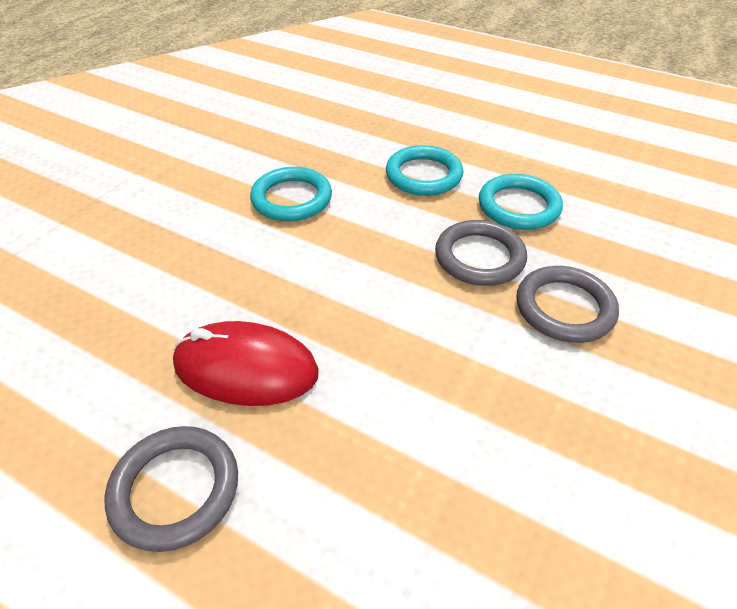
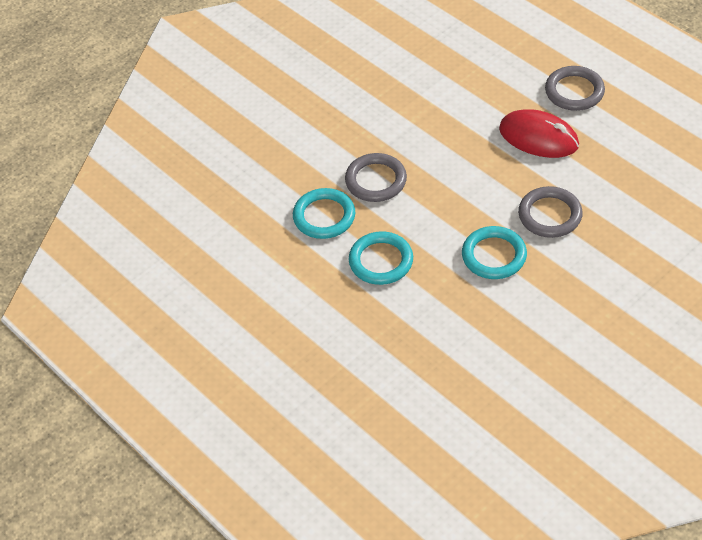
camera: 160 degrees left, 5 degrees up
(564, 308) = (344, 139): grey ring -> grey ring (550, 215)

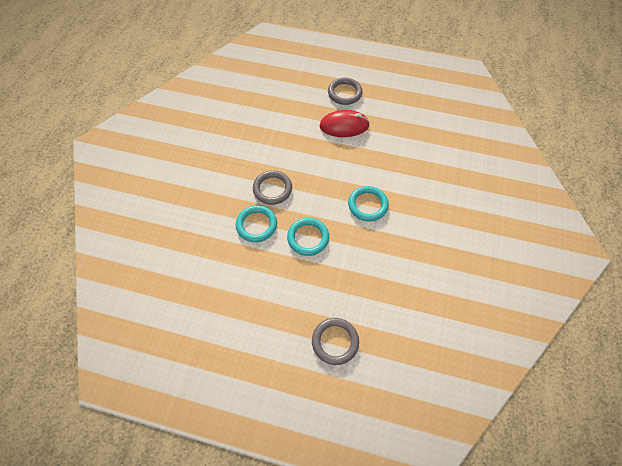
camera: 35 degrees left, 10 degrees up
(550, 215) = (380, 167): grey ring -> grey ring (335, 341)

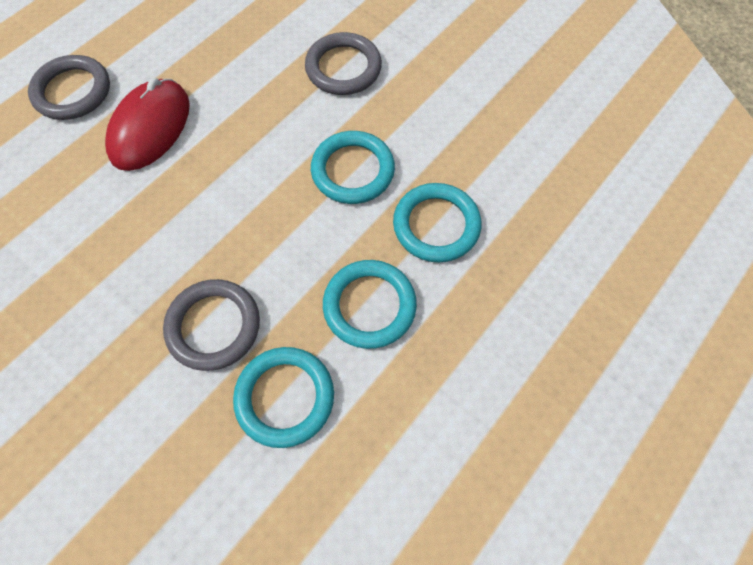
camera: 65 degrees left, 5 degrees up
(335, 341) = (609, 353): grey ring -> grey ring (343, 68)
(359, 248) = (436, 225): none -> turquoise ring

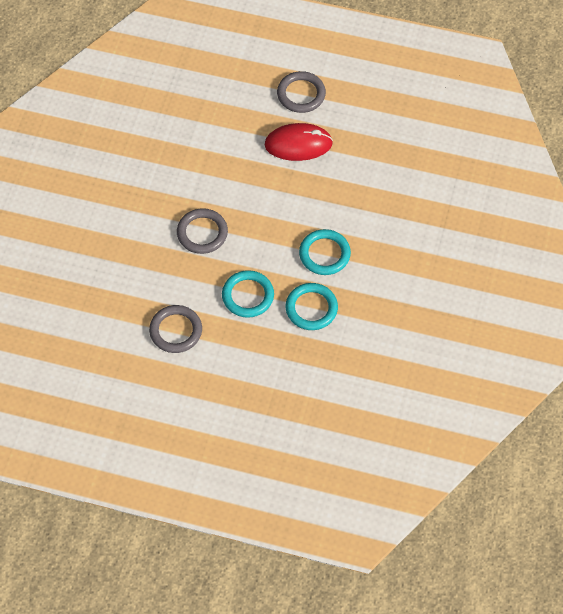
camera: 65 degrees right, 5 degrees down
(285, 397) = (183, 280): turquoise ring -> none
(343, 68) = (394, 218): grey ring -> grey ring (176, 331)

